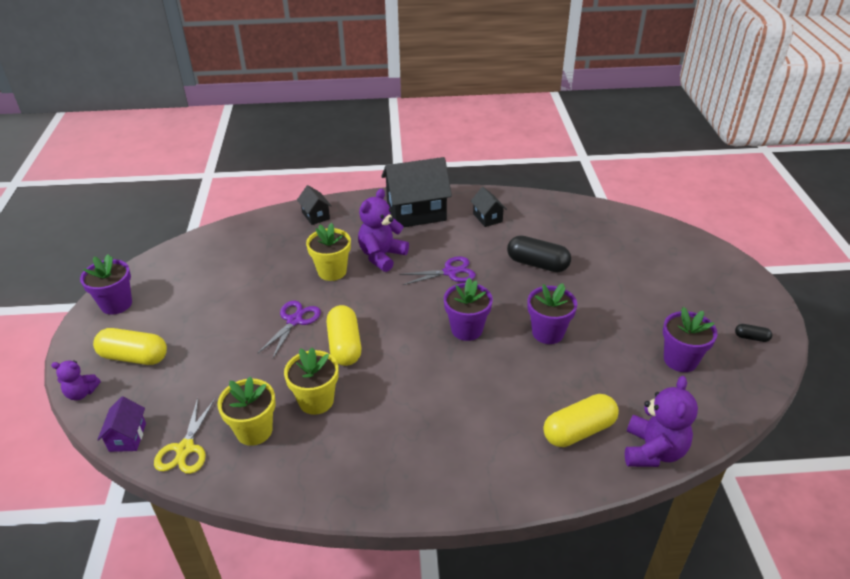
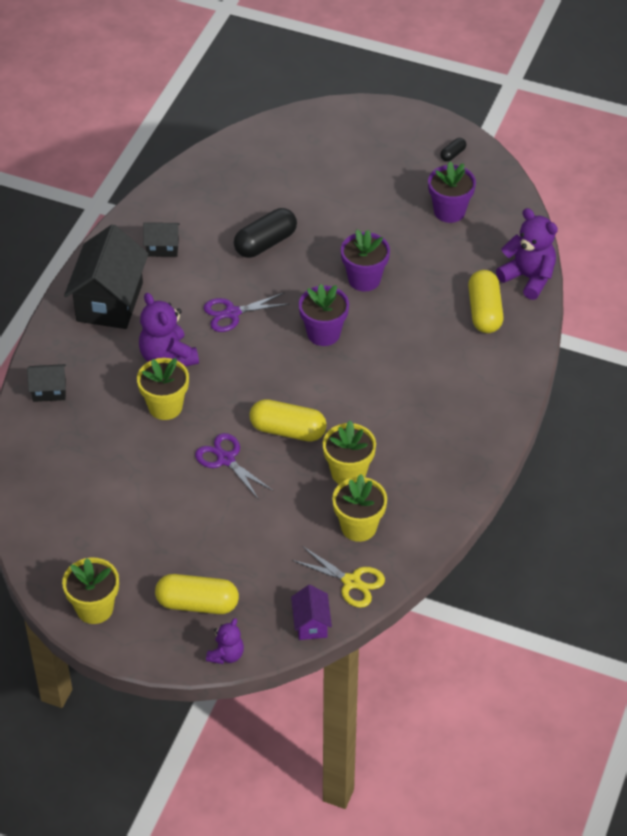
camera: 65 degrees left, 10 degrees up
(116, 304) = (95, 608): purple flower pot -> yellow flower pot
(127, 437) = (311, 624): purple house -> purple house turned 60 degrees clockwise
(134, 357) = (197, 603): yellow capsule -> yellow capsule turned 60 degrees clockwise
(450, 272) = (232, 313): purple scissors -> purple scissors turned 120 degrees counterclockwise

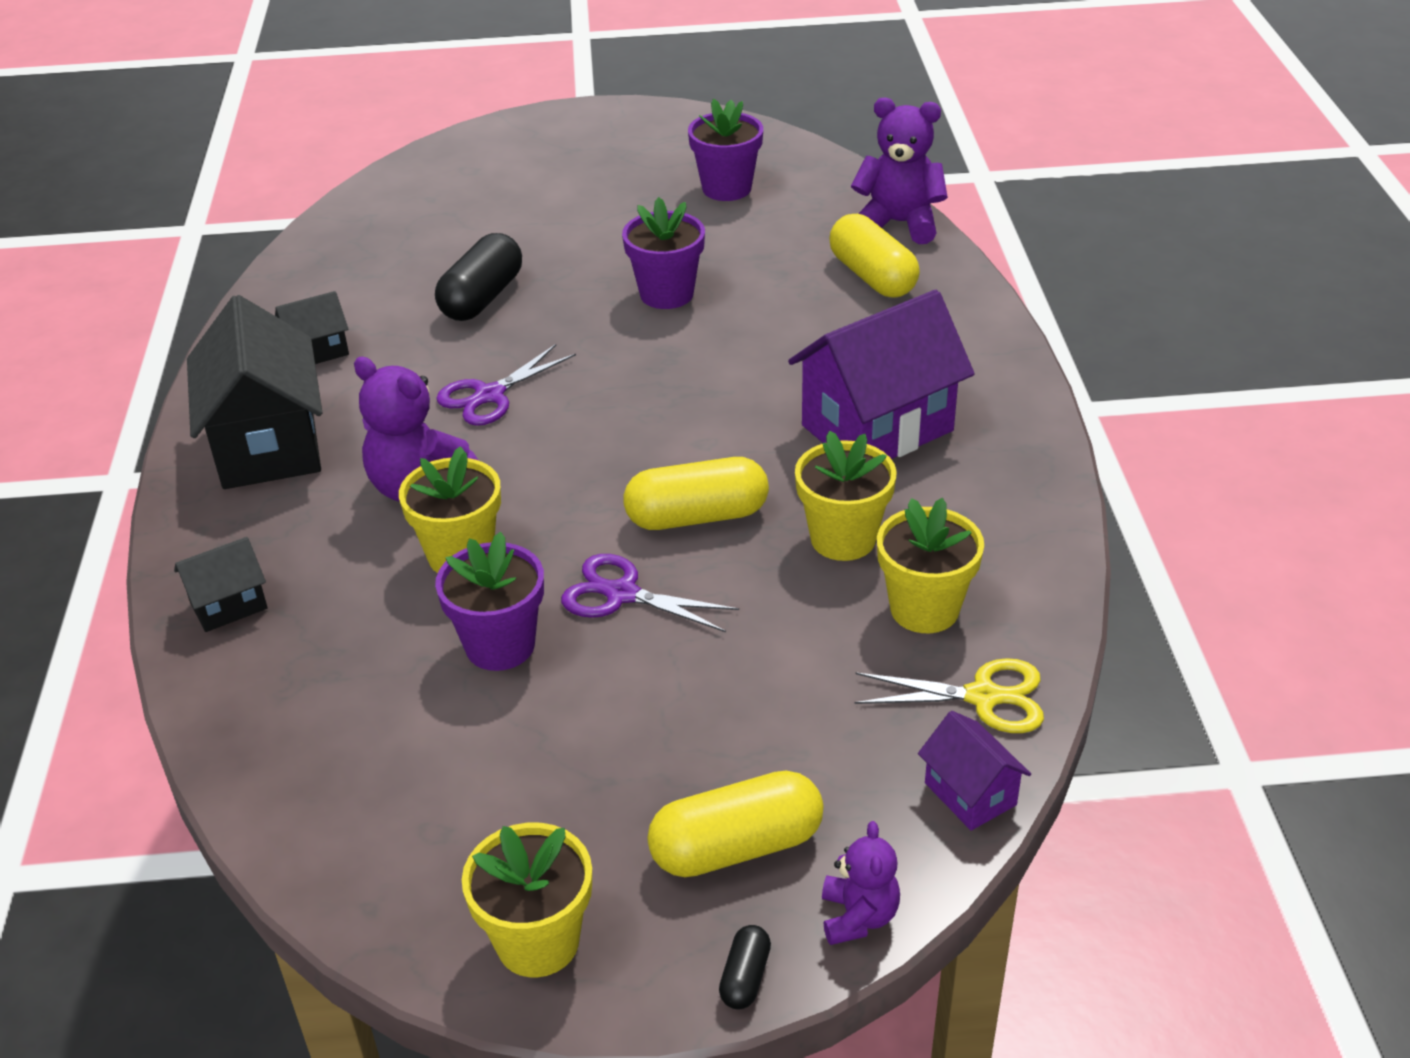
camera: 25 degrees left, 10 degrees down
(323, 333) = (656, 374): purple flower pot -> purple flower pot (500, 645)
(412, 414) = (877, 428): none -> purple house
(453, 154) = (680, 133): black capsule -> black capsule (745, 977)

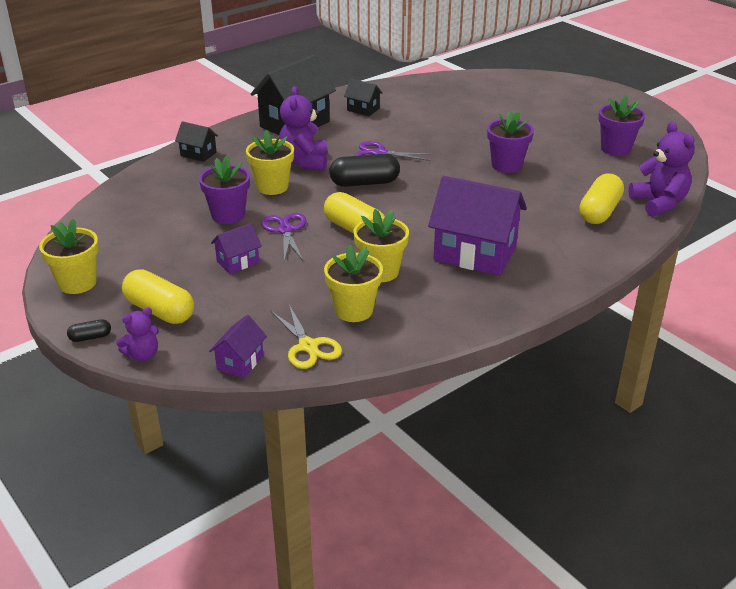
camera: 55 degrees right, 5 degrees down
(482, 298) = (444, 127): black capsule -> black capsule (364, 183)
(668, 689) = (238, 262): none -> purple house

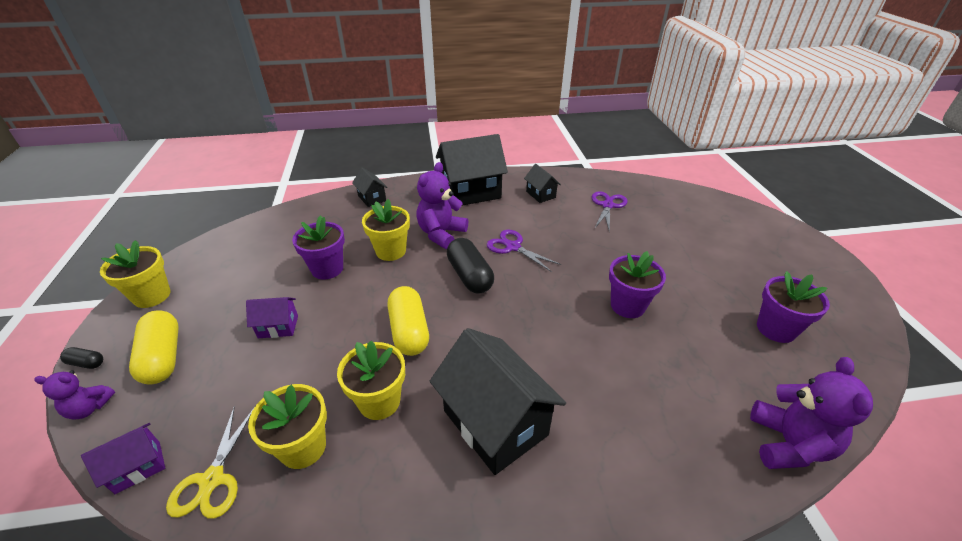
camera: 30 degrees right, 5 degrees up
(285, 230) = (352, 305): purple scissors -> purple scissors (607, 205)
(364, 183) = (470, 276): black capsule -> black capsule turned 45 degrees clockwise
(475, 254) = (495, 423): purple house -> black house
(599, 211) = (694, 422): yellow capsule -> none

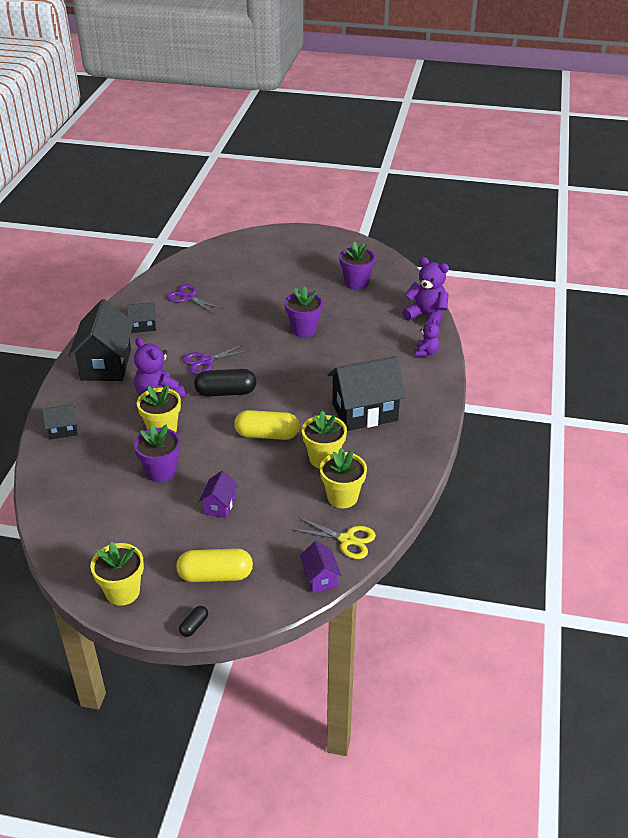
camera: 70 degrees left, 0 degrees up
(89, 408) = (249, 614): purple teddy bear -> purple teddy bear (426, 352)

